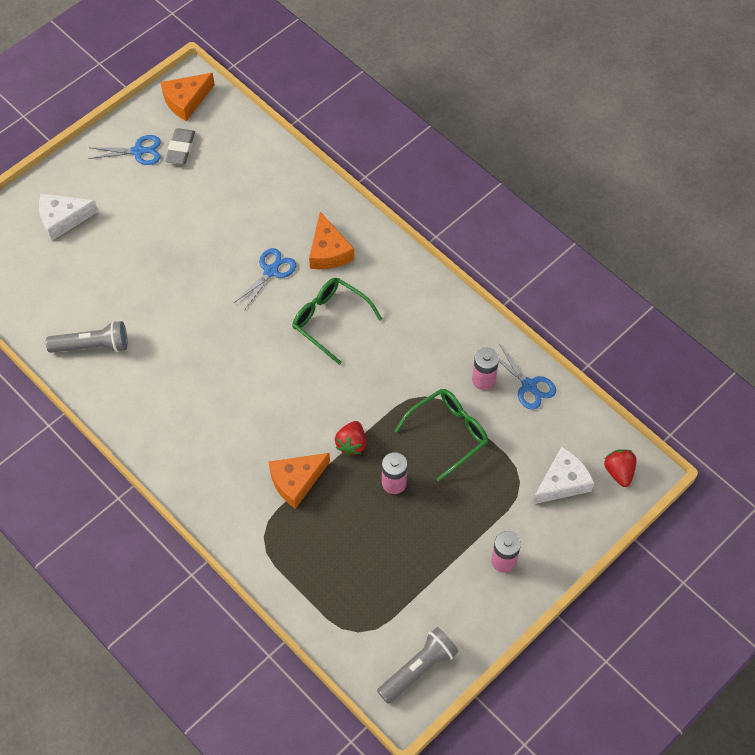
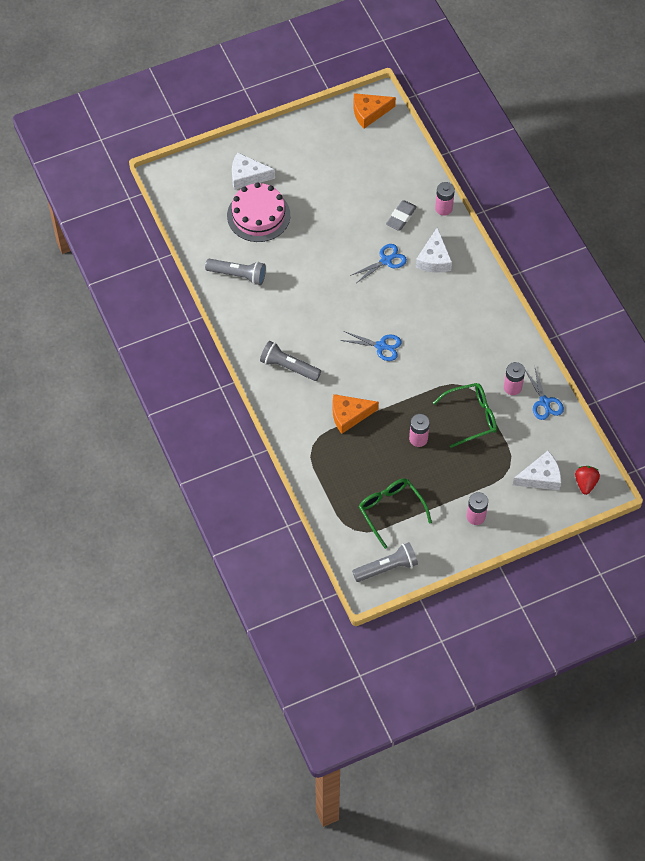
camera: 20 degrees right, 0 degrees up
(93, 263) = (258, 215): none -> pink cake
(138, 151) = (320, 141): blue scissors -> blue scissors (381, 346)
(180, 149) = (352, 149): grey eraser -> grey eraser (401, 217)
(197, 443) = (288, 367): none -> grey flashlight
(317, 187) = (443, 208): none -> pink battery
(328, 251) = (434, 259): orange cheese -> white cheese
(330, 320) = (416, 310): green glasses -> green glasses (391, 510)
(351, 444) = (398, 402): red strawberry -> none

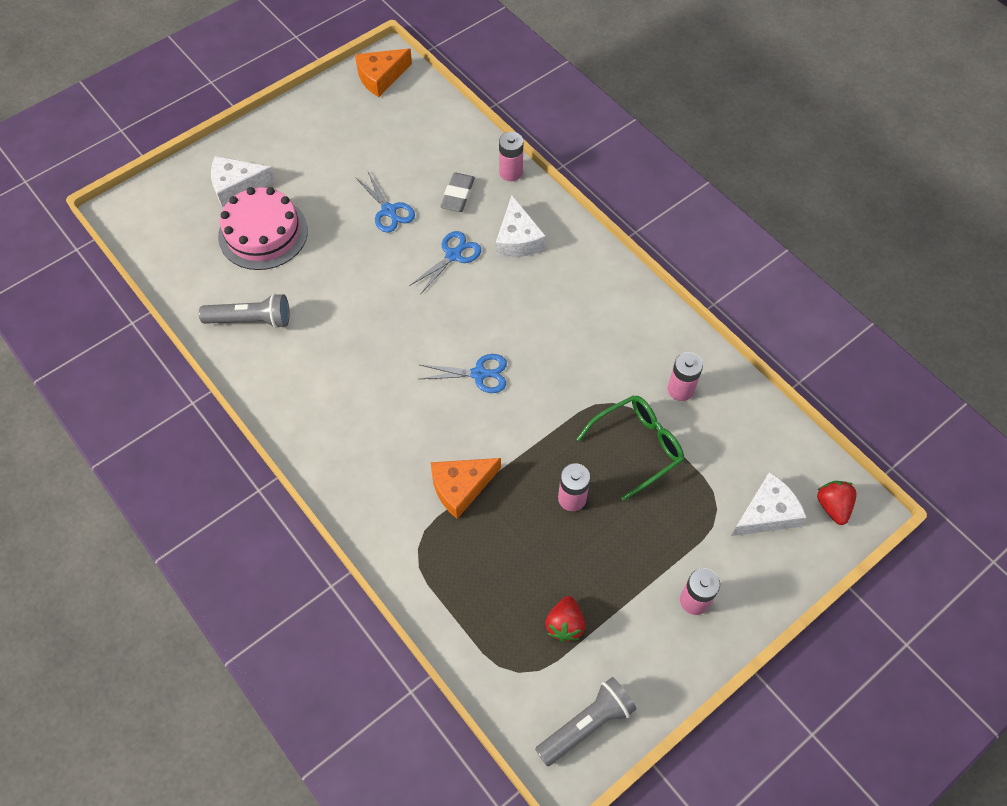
camera: 15 degrees left, 0 degrees up
(288, 367) = (353, 435): grey flashlight -> none
(391, 510) = (564, 624): green glasses -> red strawberry
(544, 402) = (731, 400): blue scissors -> blue scissors (389, 211)

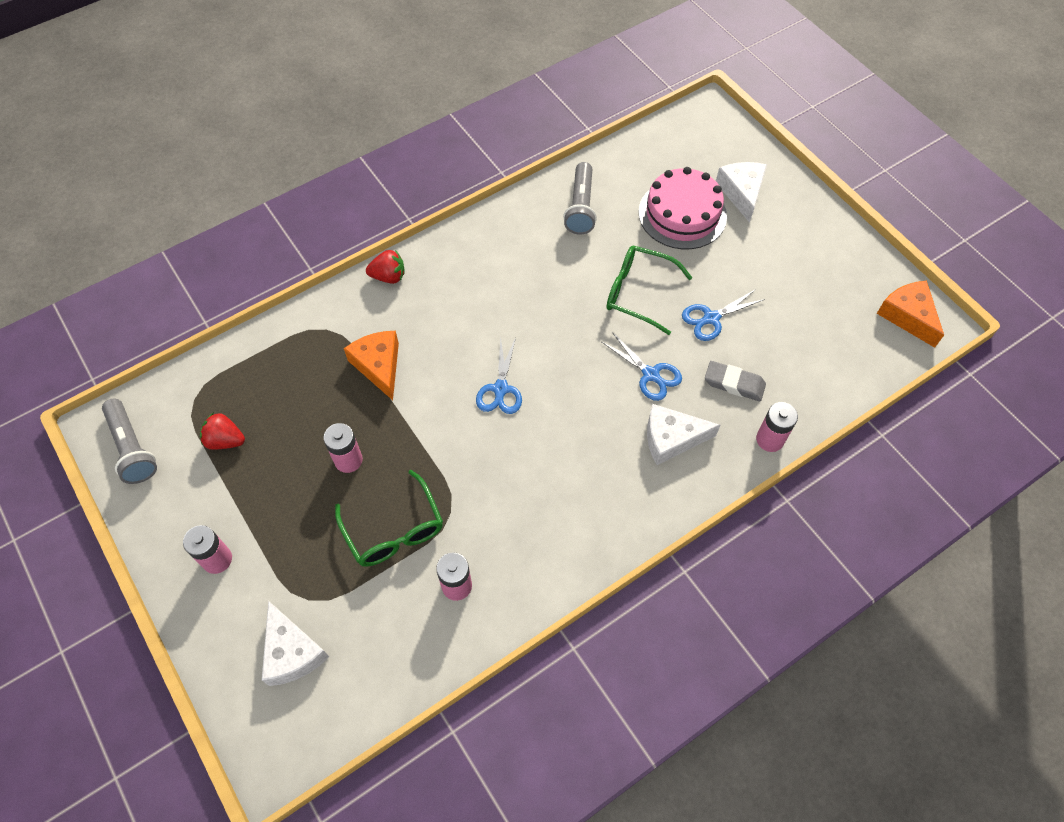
camera: 95 degrees right, 0 degrees up
(361, 267) = (638, 293): none -> green glasses
(832, 506) = (284, 730): red strawberry -> red strawberry (388, 276)

